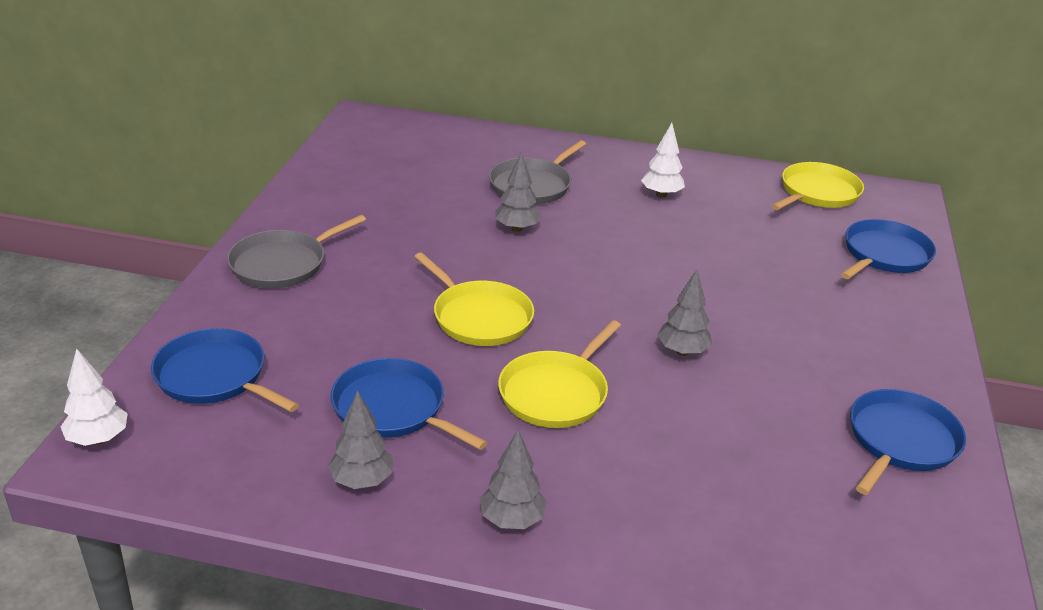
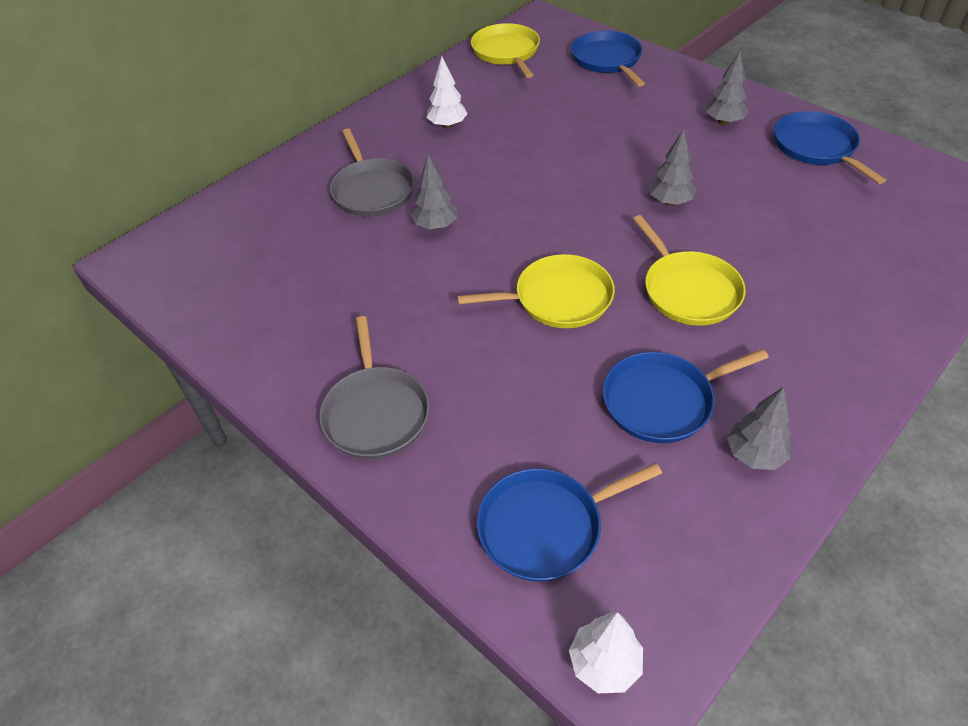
camera: 55 degrees left, 15 degrees up
(511, 520) = (835, 374): grey tree -> grey tree (723, 122)

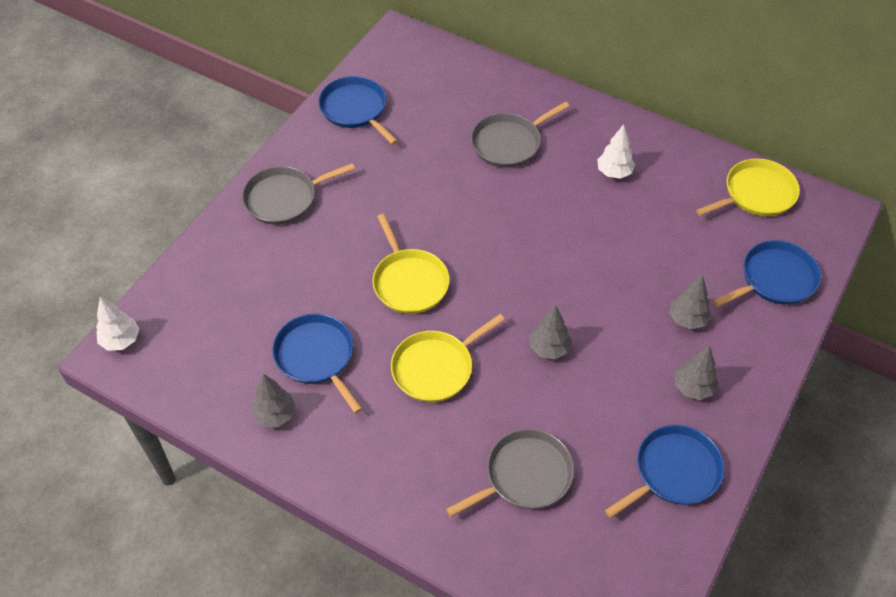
camera: 75 degrees right, 5 degrees up
(436, 226) = (475, 192): grey tree -> grey tree (687, 319)
(546, 526) = (207, 301): blue pan -> blue pan (355, 109)
(829, 241) = (524, 475): none -> grey pan

